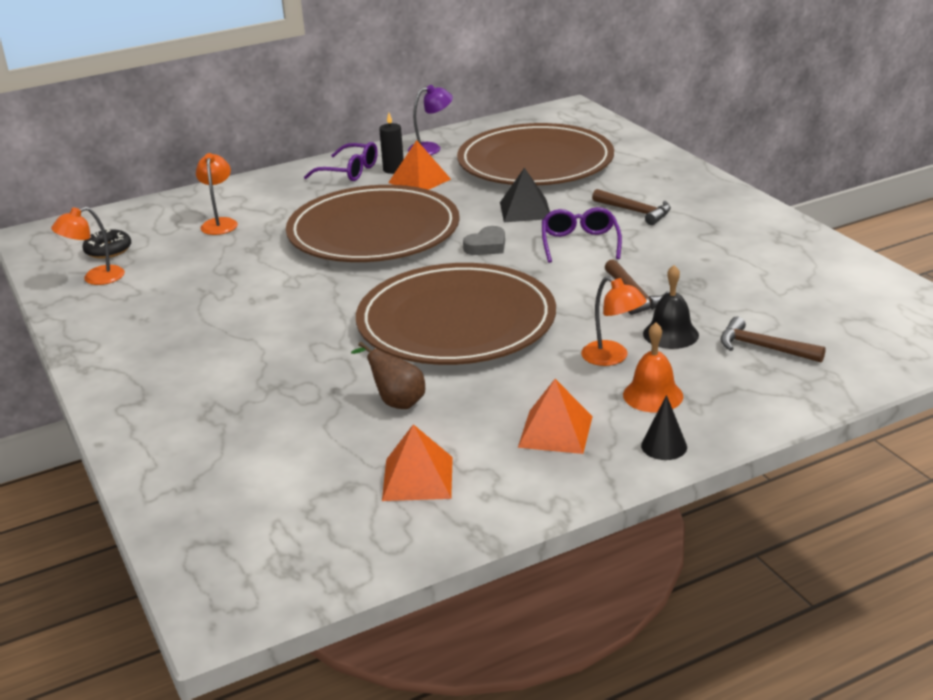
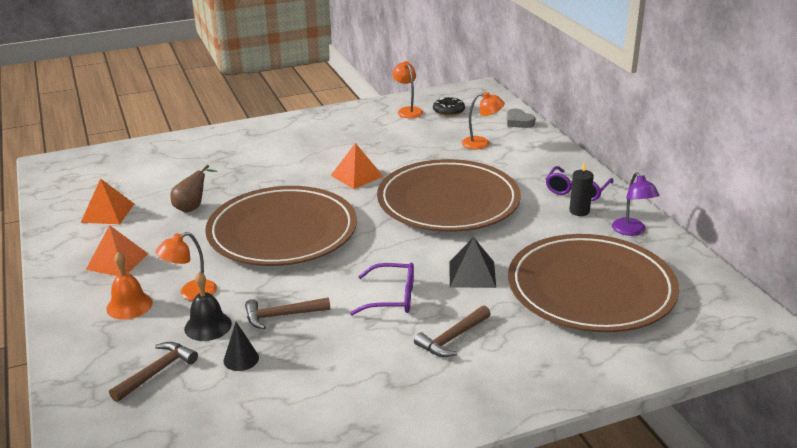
camera: 95 degrees right, 0 degrees up
(419, 181) = (551, 223): orange pyramid -> orange pyramid (357, 176)
(486, 246) = (403, 250): grey heart -> grey heart (518, 122)
(664, 446) = (67, 302): black cone -> black cone (241, 359)

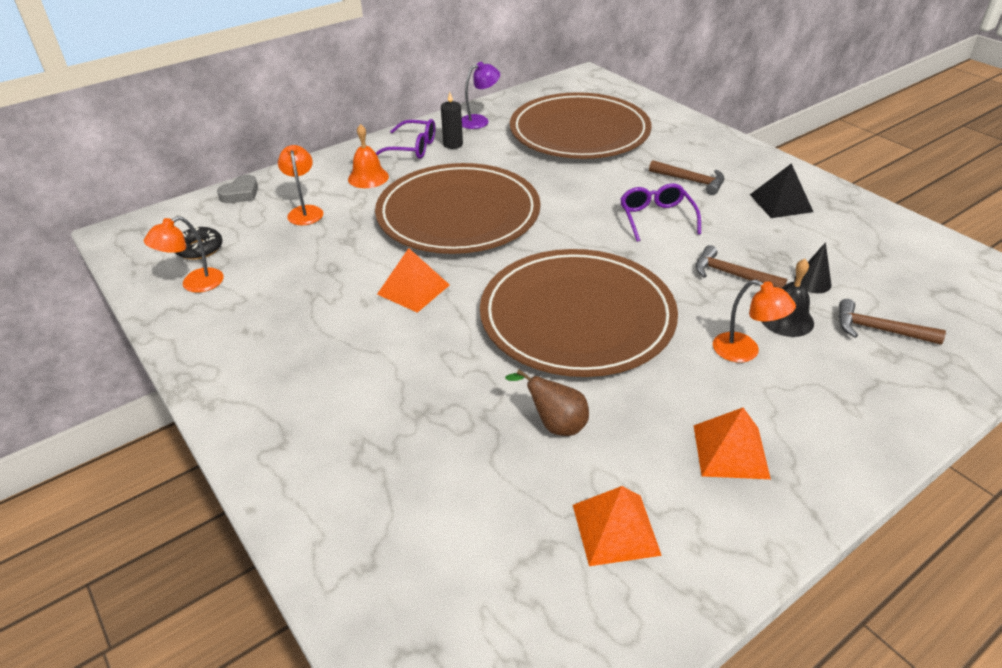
camera: 105 degrees left, 10 degrees up
(129, 305) = (804, 396): orange bell -> orange bell (368, 177)
(282, 316) = (731, 275): brown hammer -> brown hammer turned 150 degrees clockwise
(472, 274) = (591, 184): black pyramid -> black pyramid (781, 203)

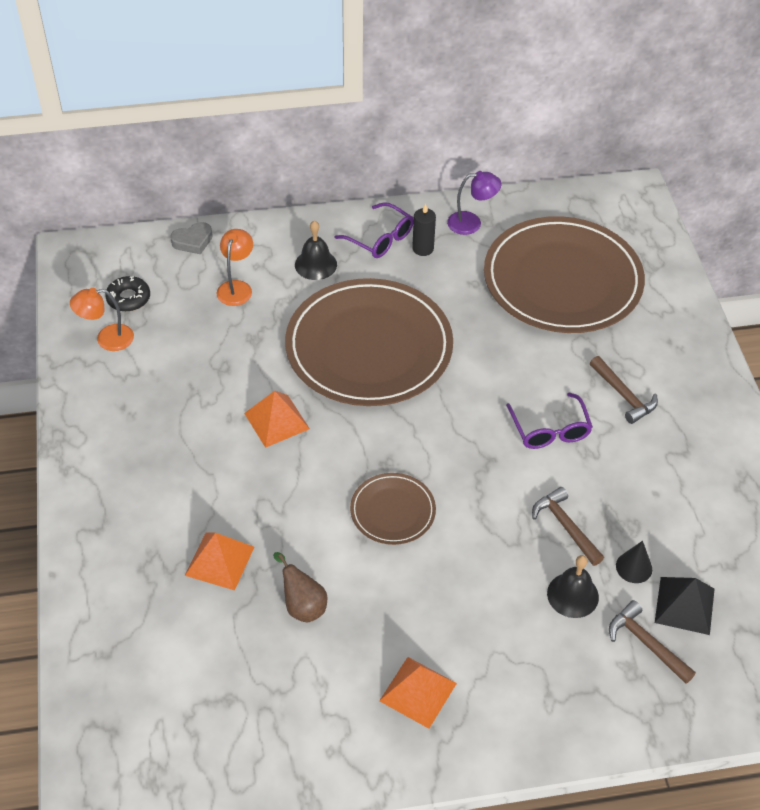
camera: 25 degrees right, 10 degrees up
(368, 177) = (315, 264): orange bell -> black bell
(577, 317) = (392, 511): brown plate -> brown plate, size x0.46
(615, 529) = (285, 710): orange pyramid -> orange pyramid (219, 561)
(656, 218) = (549, 429): purple glasses -> purple glasses turned 150 degrees clockwise
(744, 352) = (507, 610): orange lamp -> none
(781, 203) = (690, 462): black pyramid -> black pyramid (684, 605)

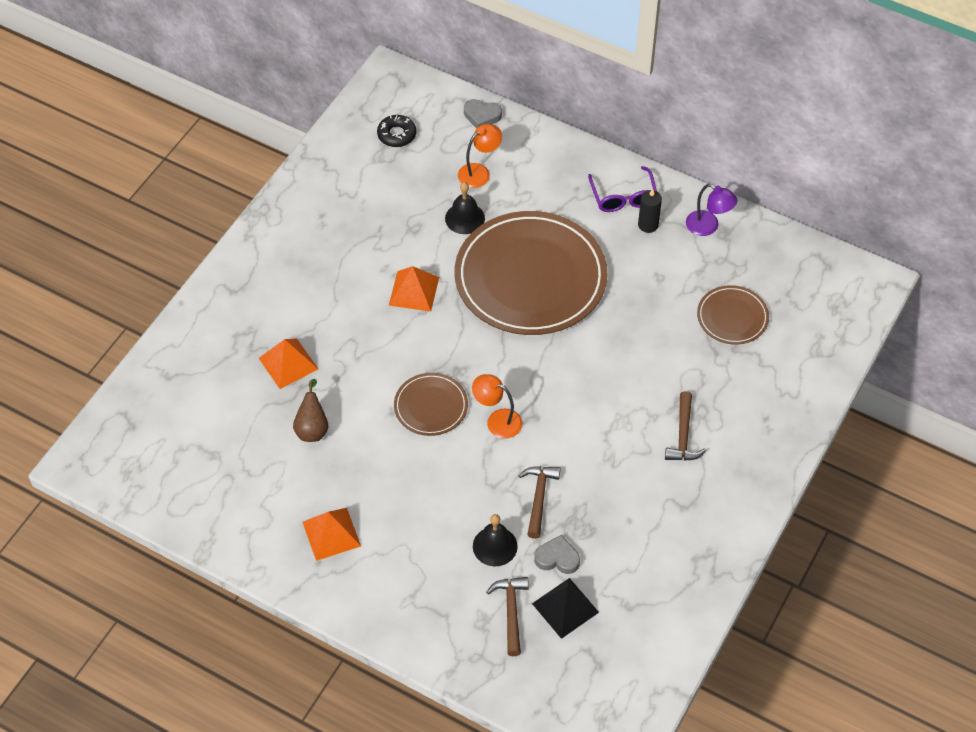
camera: 40 degrees right, 5 degrees up
(107, 339) = (355, 157): orange lamp -> orange lamp (497, 420)
(315, 264) = (554, 189): black bell -> black bell (465, 218)
(549, 429) = (600, 423): purple glasses -> none
(562, 280) = (732, 317): brown plate -> brown plate, size x0.46
(634, 567) = (557, 558): black cone -> grey heart

